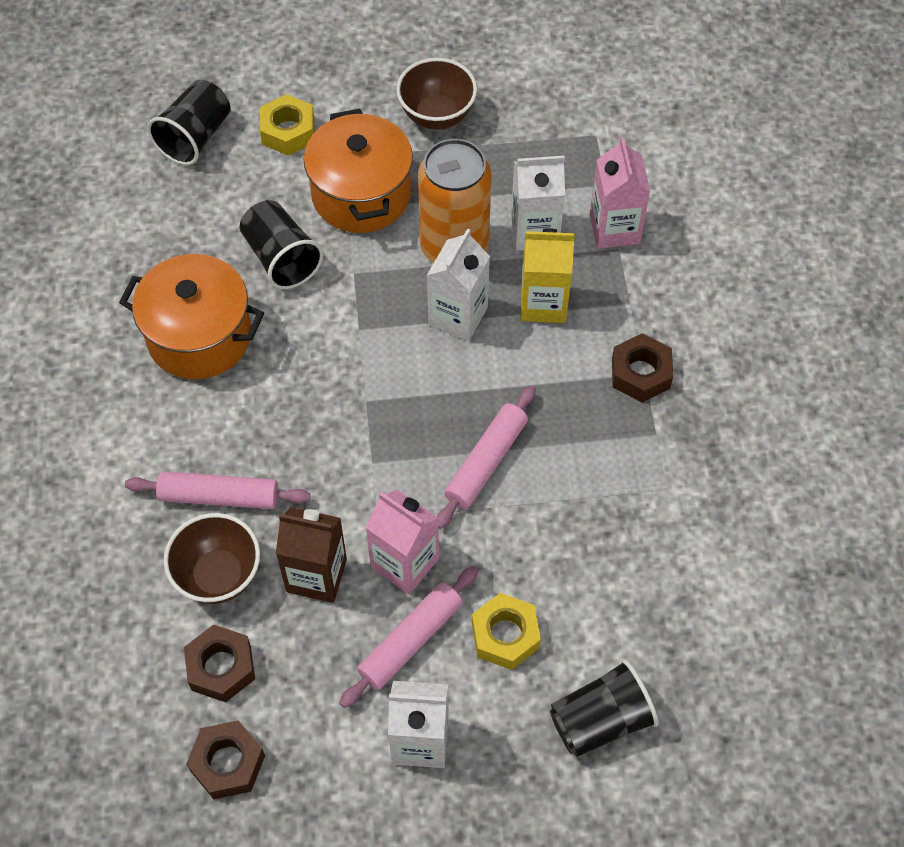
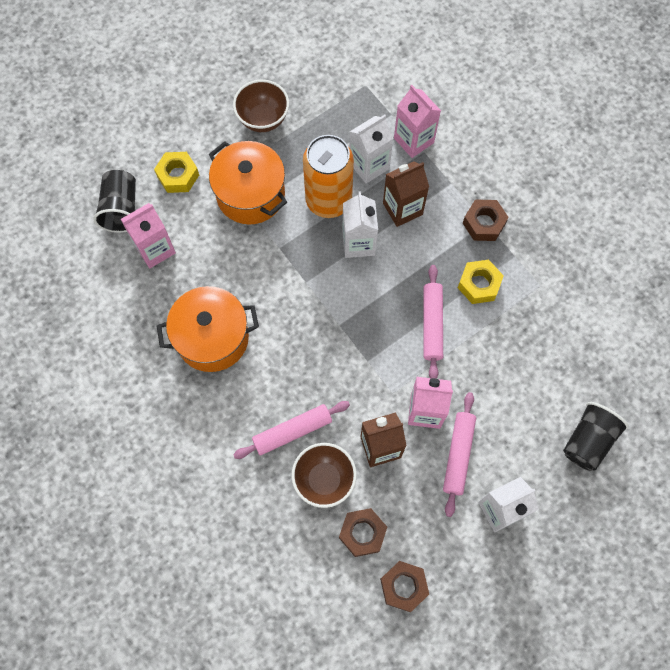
camera: 30 degrees left, 10 degrees up
(203, 201) = (155, 249): none -> pink carton
(281, 258) = (229, 261): black cup -> none
(505, 635) = (507, 422): yellow nut -> yellow nut (479, 284)
(543, 303) = (402, 209): yellow carton -> brown carton

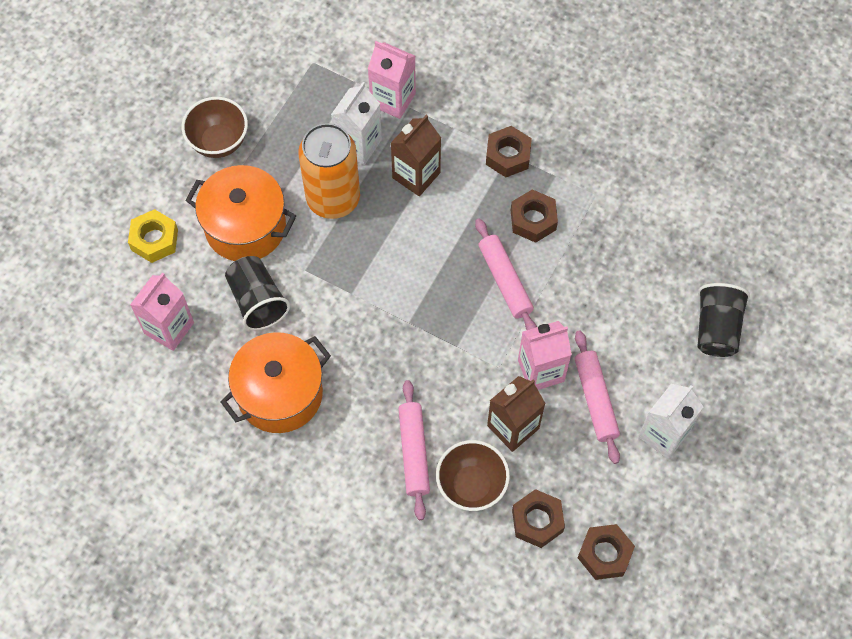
camera: 25 degrees left, 5 degrees down
(121, 209) = (109, 301): black cup -> black cup (257, 301)
(292, 431) = (414, 452): pink rolling pin -> pink rolling pin turned 45 degrees counterclockwise
(358, 243) = (387, 229): white carton -> none
(479, 284) = (533, 220): yellow nut -> brown nut

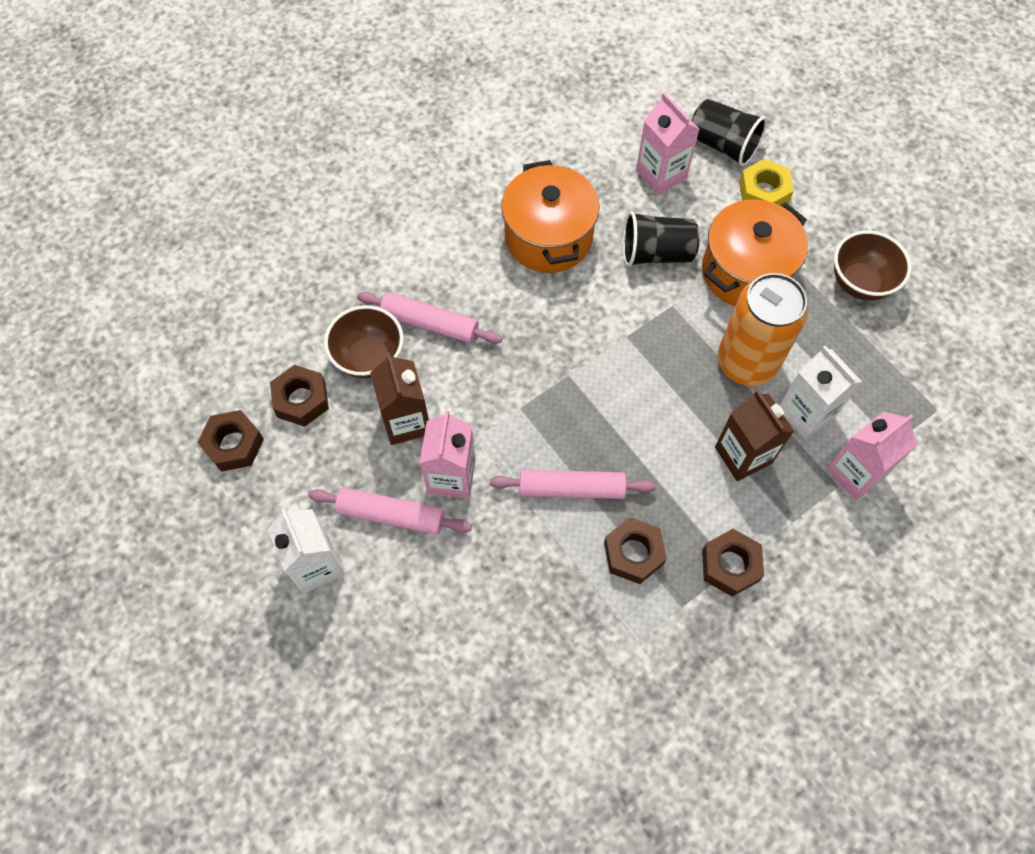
camera: 115 degrees right, 0 degrees up
(716, 328) = (402, 692): black cup -> black cup (723, 145)

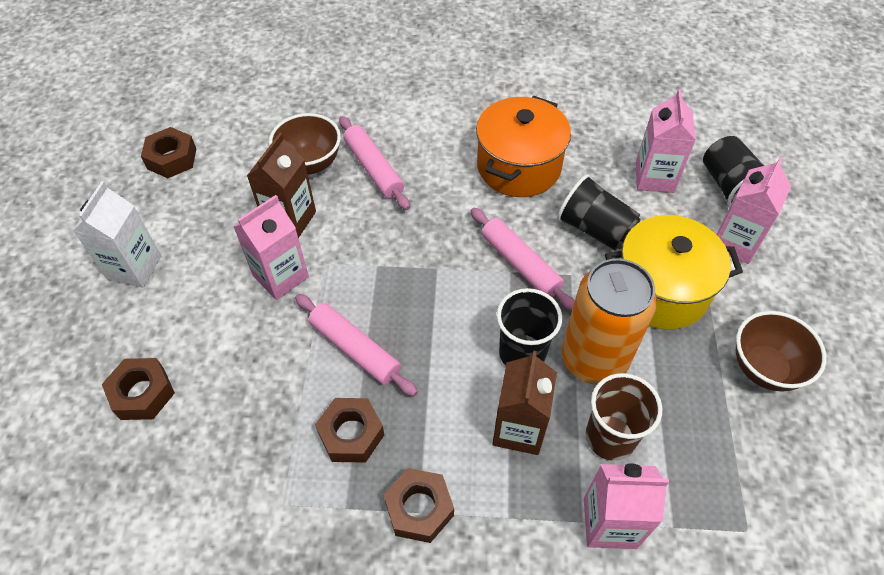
camera: 40 degrees right, 10 degrees down
(301, 400) = (240, 160): brown nut -> brown nut (142, 393)
(391, 515) = (214, 272): pink rolling pin -> pink rolling pin (520, 264)
(694, 396) = (522, 353): none -> black cup
(745, 271) = (660, 290): orange pot -> yellow pot
(763, 192) = (735, 242): yellow nut -> pink carton
(806, 413) = (610, 437): white carton -> brown cup

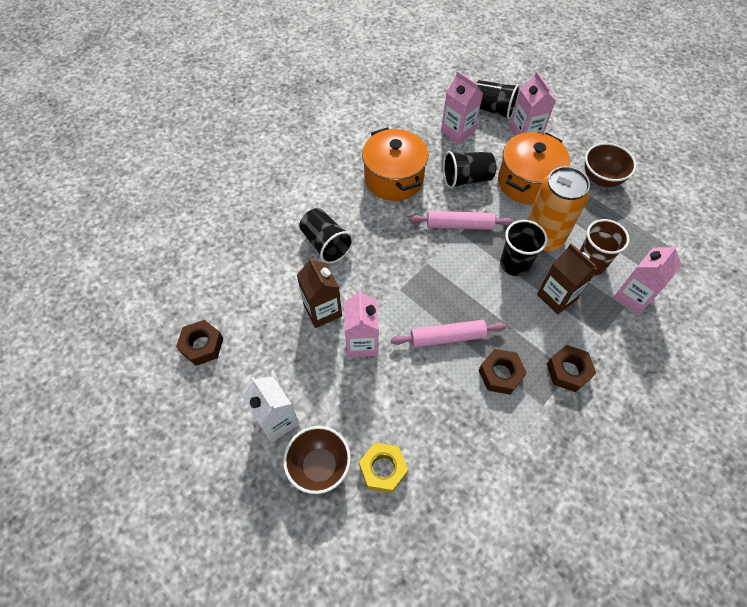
camera: 50 degrees left, 5 degrees up
(142, 393) = (383, 469): brown nut -> yellow nut
(310, 164) = (288, 272): brown bowl -> brown bowl (319, 466)
(373, 168) = (326, 244): pink rolling pin -> black cup
(660, 290) = (527, 182): yellow pot -> orange pot

